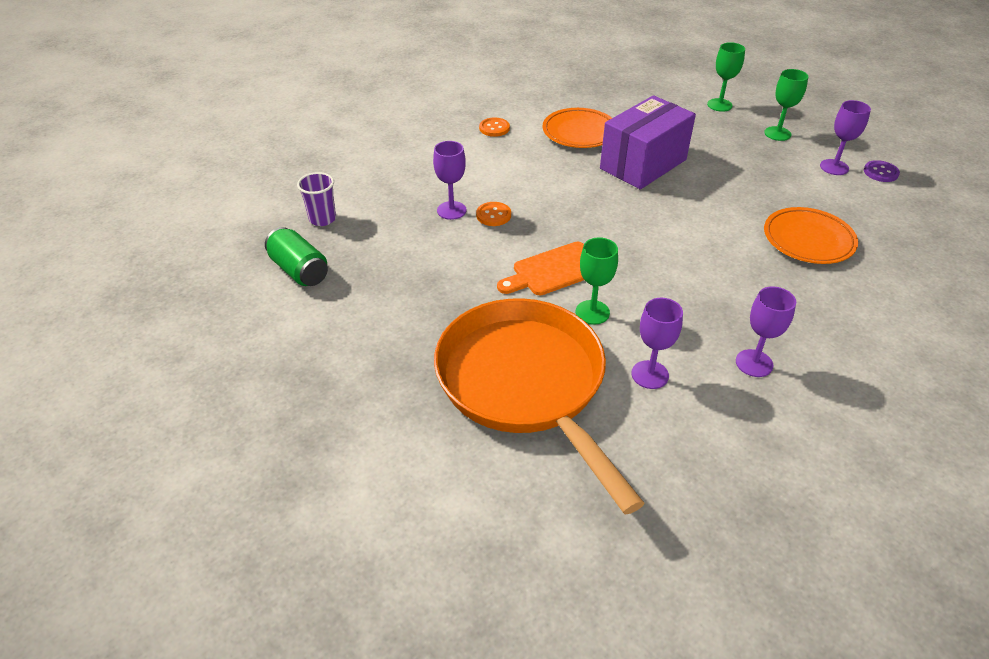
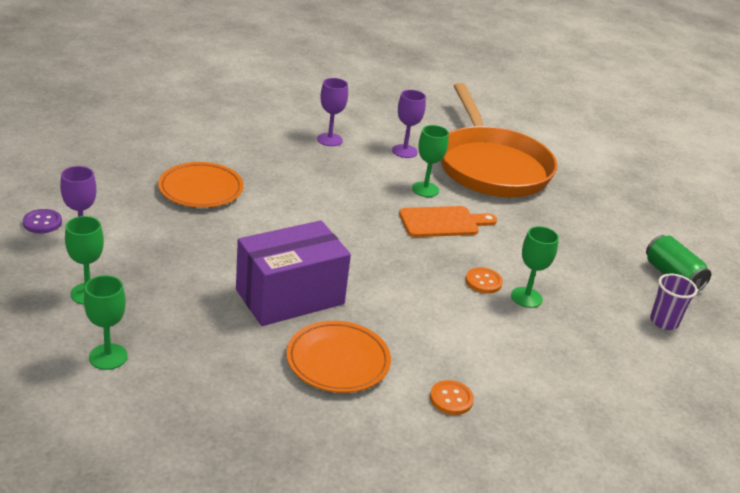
camera: 170 degrees left, 10 degrees down
(451, 210) = (526, 297): purple goblet -> green goblet

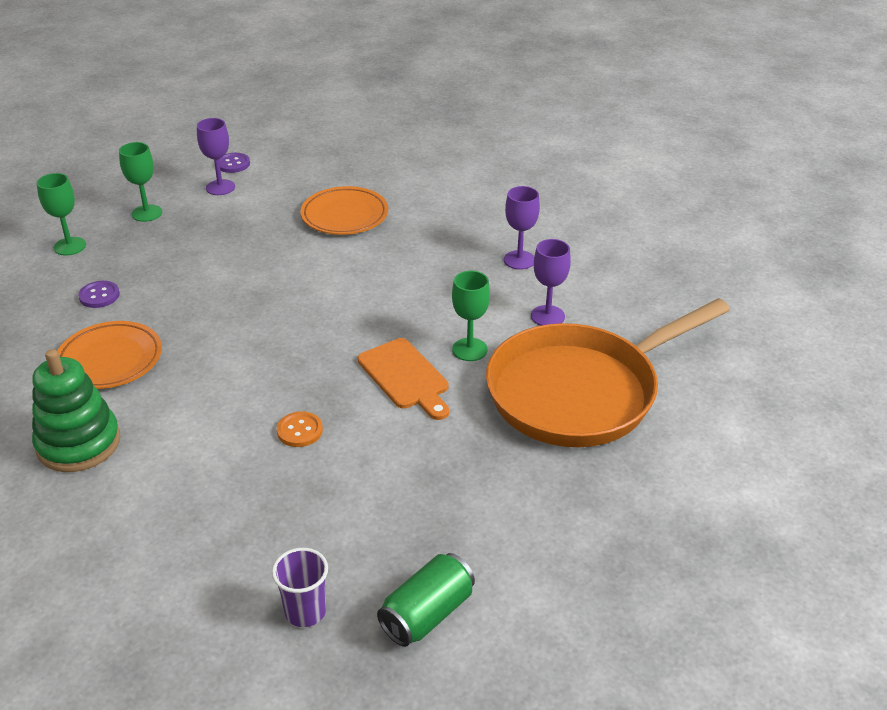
camera: 75 degrees right, 5 degrees up
(224, 351) = (99, 296): none -> purple button
(290, 297) = (197, 309): purple box -> none
(451, 399) = (78, 443): orange button -> green stacking toy
(526, 297) = (288, 471): green goblet -> none

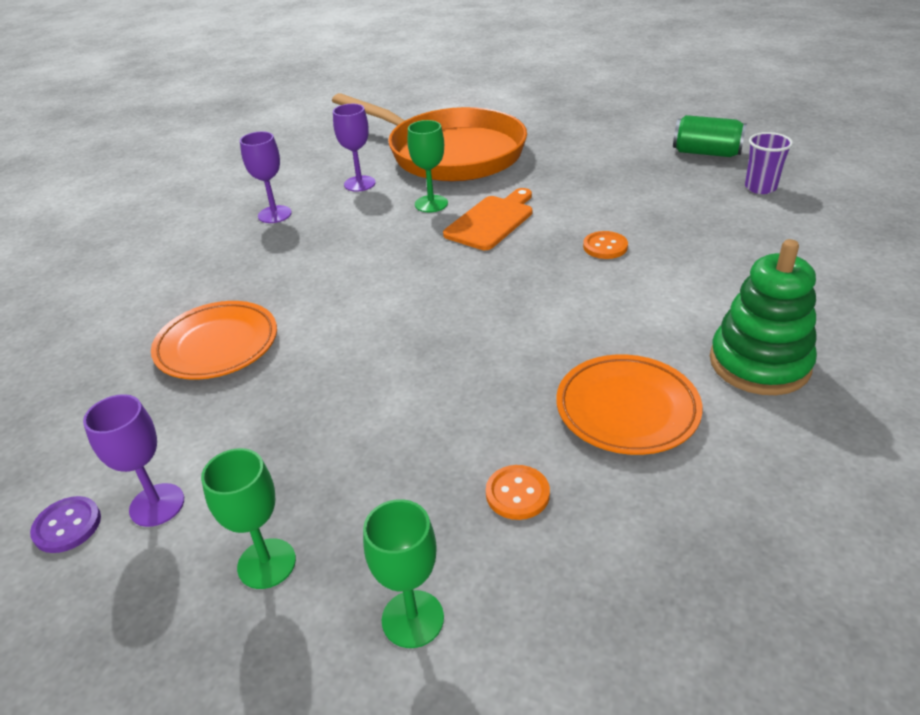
camera: 110 degrees left, 0 degrees up
(99, 296) = (517, 494): purple button -> orange button

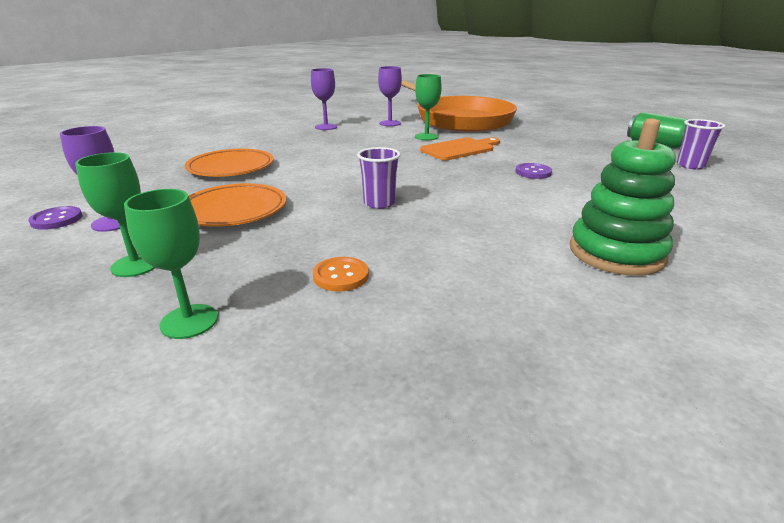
camera: 20 degrees right, 10 degrees down
(469, 358) = (379, 203): none -> purple cup
(605, 247) = (533, 172): orange button -> purple button
(627, 409) = (474, 252): orange plate -> orange plate (234, 211)

